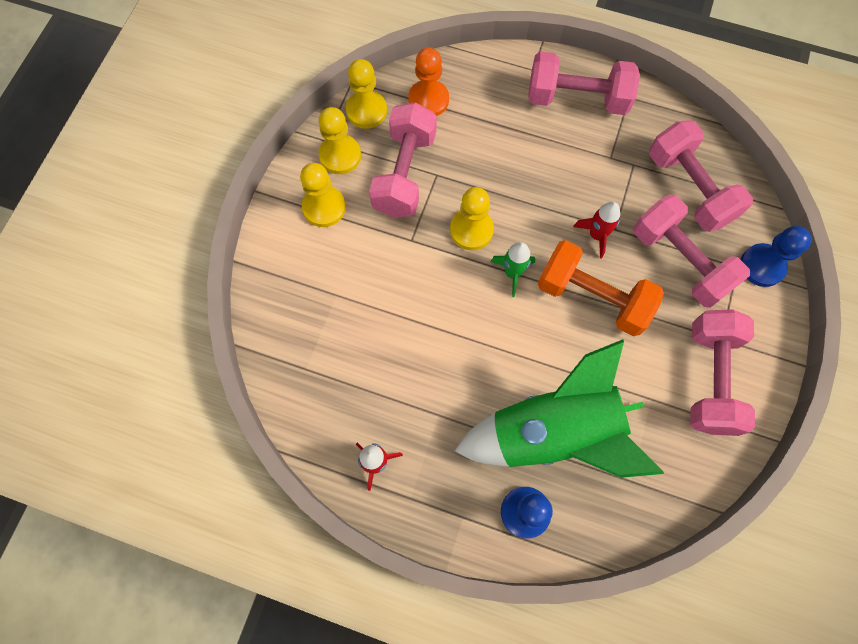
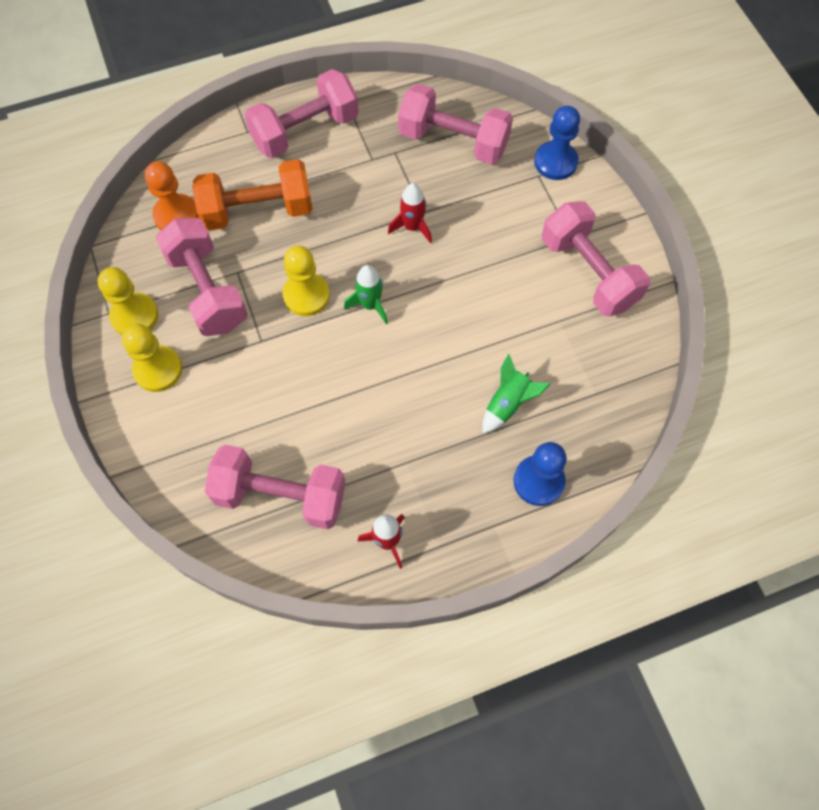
camera: 40 degrees left, 5 degrees down
(366, 111) = (126, 262): yellow pawn -> none
(553, 432) = (508, 404): green rocket -> green rocket, size x0.41
(592, 297) = (450, 277): orange dumbbell -> orange dumbbell (258, 211)
(679, 261) = (492, 201): pink dumbbell -> pink dumbbell (280, 496)

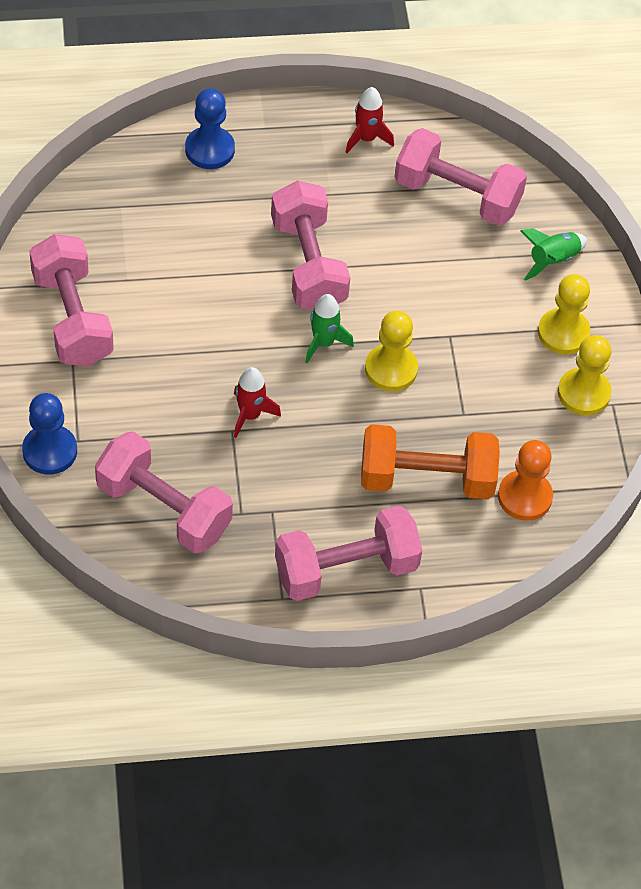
camera: 170 degrees left, 10 degrees down
(207, 290) = (500, 401): pink dumbbell -> pink dumbbell (308, 264)
(508, 404) = (212, 218): green rocket -> green rocket (552, 260)

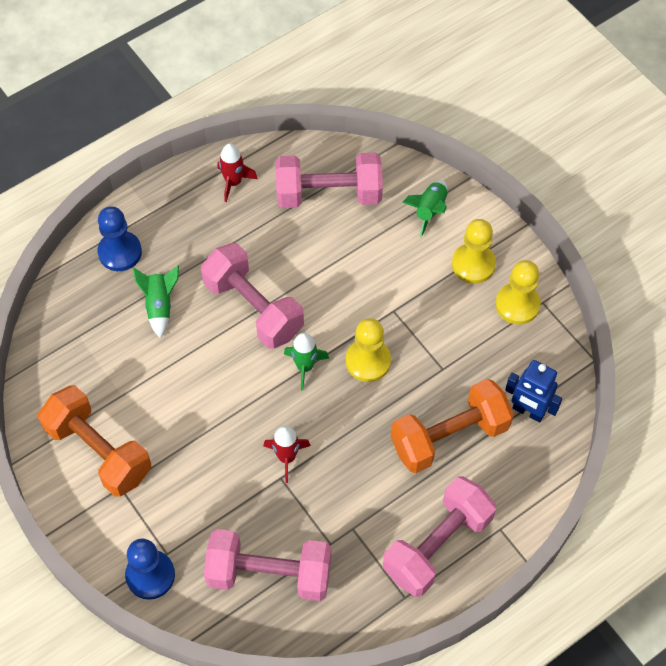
camera: 25 degrees left, 5 degrees up
(72, 318) = (98, 451): pink dumbbell -> orange dumbbell
(217, 217) = (160, 305): none -> green rocket
(525, 497) = (528, 411): orange pawn -> blue robot

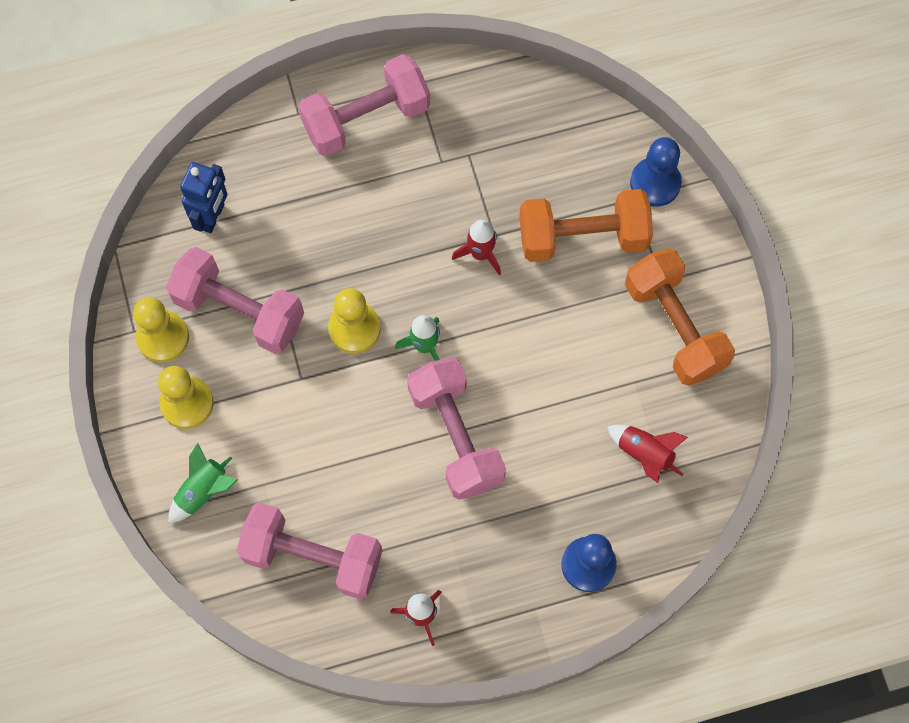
camera: 160 degrees left, 10 degrees up
(97, 342) = (644, 454): none -> red rocket
(160, 305) = (561, 477): green rocket -> none
(269, 573) = (538, 146): pink dumbbell -> pink dumbbell (239, 311)
(449, 436) = (305, 219): orange dumbbell -> orange dumbbell (583, 237)
(528, 411) = (212, 217): blue robot -> blue robot turned 60 degrees clockwise

